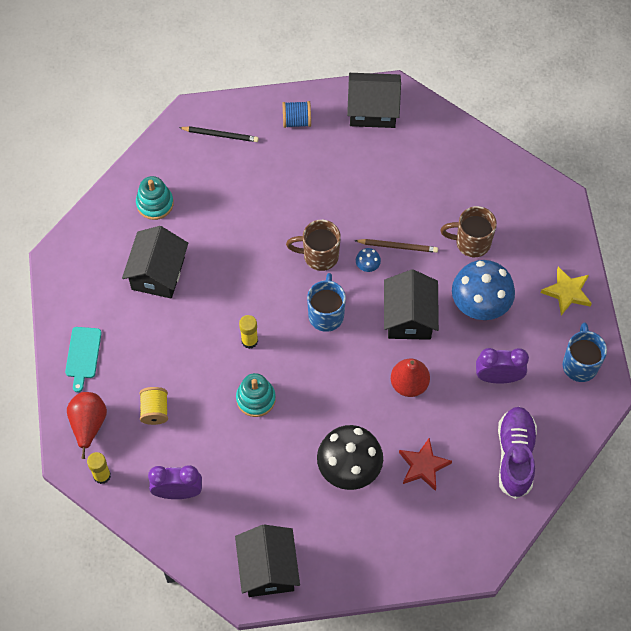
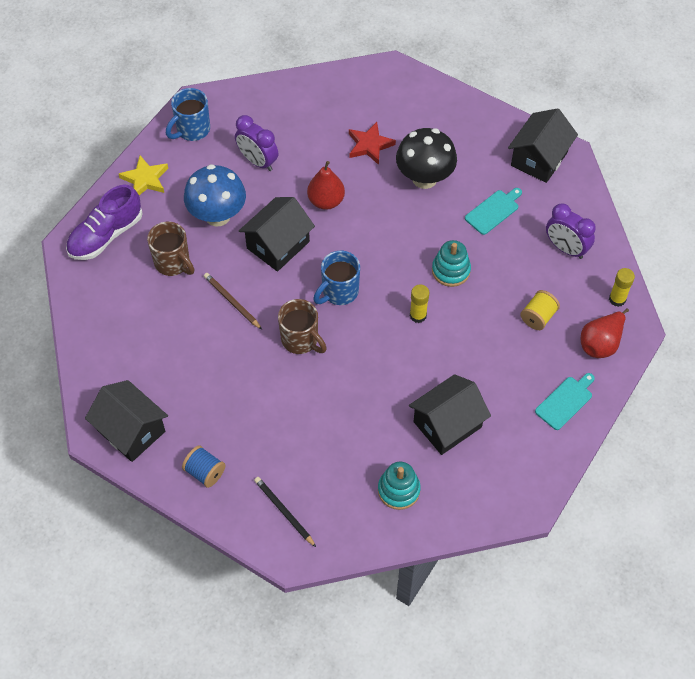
camera: 140 degrees left, 5 degrees down
(266, 482) = (493, 211): none -> turquoise cutting board
(367, 266) = (271, 304): blue mushroom -> none
(515, 456) = (300, 109): purple shoe -> purple shoe (106, 235)

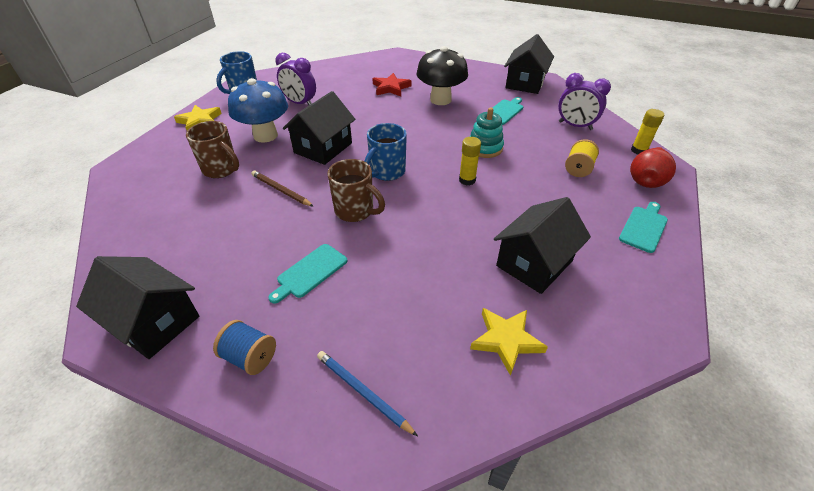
camera: 10 degrees left, 15 degrees down
(106, 235) = (156, 158): purple shoe -> none
(254, 403) = (310, 272): none -> turquoise cutting board
(284, 512) = (363, 392): black pencil -> blue pencil
(326, 201) = (362, 119): red pear -> none
(398, 490) = (506, 340): turquoise stacking toy -> yellow star

